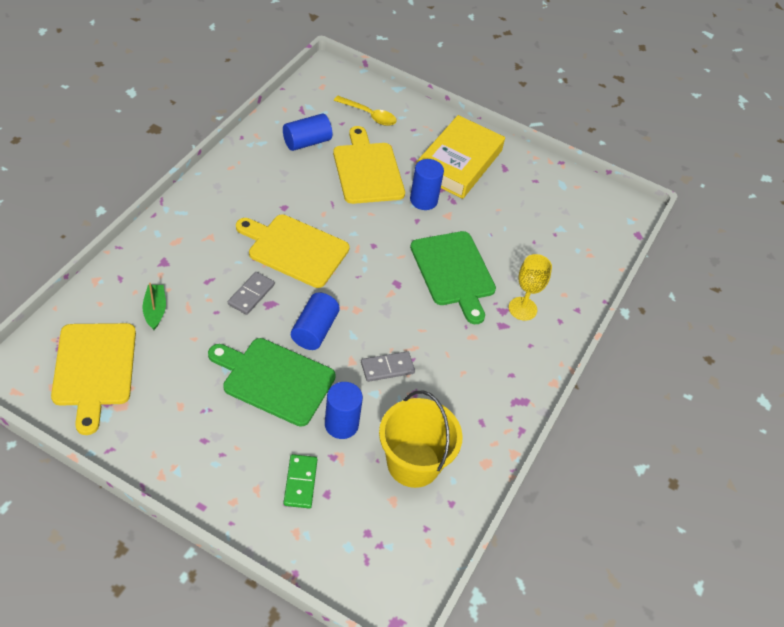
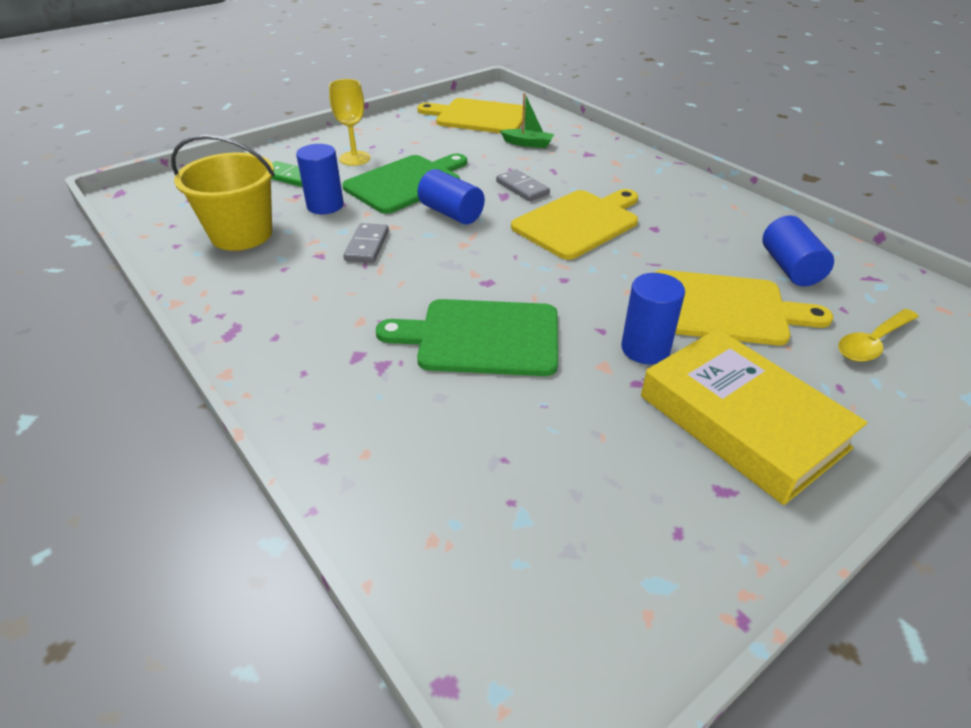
camera: 120 degrees right, 10 degrees down
(522, 308) = (371, 388): yellow goblet -> yellow goblet (355, 158)

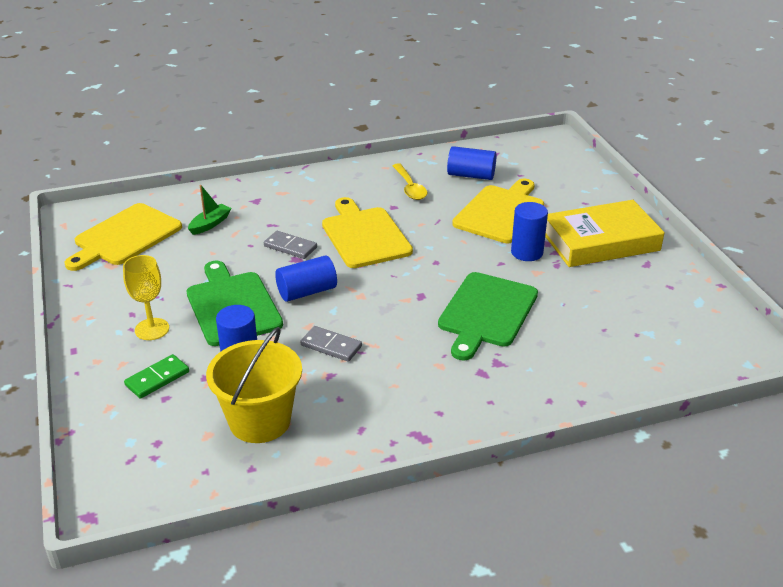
camera: 70 degrees left, 5 degrees down
(522, 188) = (290, 247): grey domino -> grey domino turned 45 degrees clockwise
(872, 343) = (554, 179): yellow spoon -> yellow spoon (410, 187)

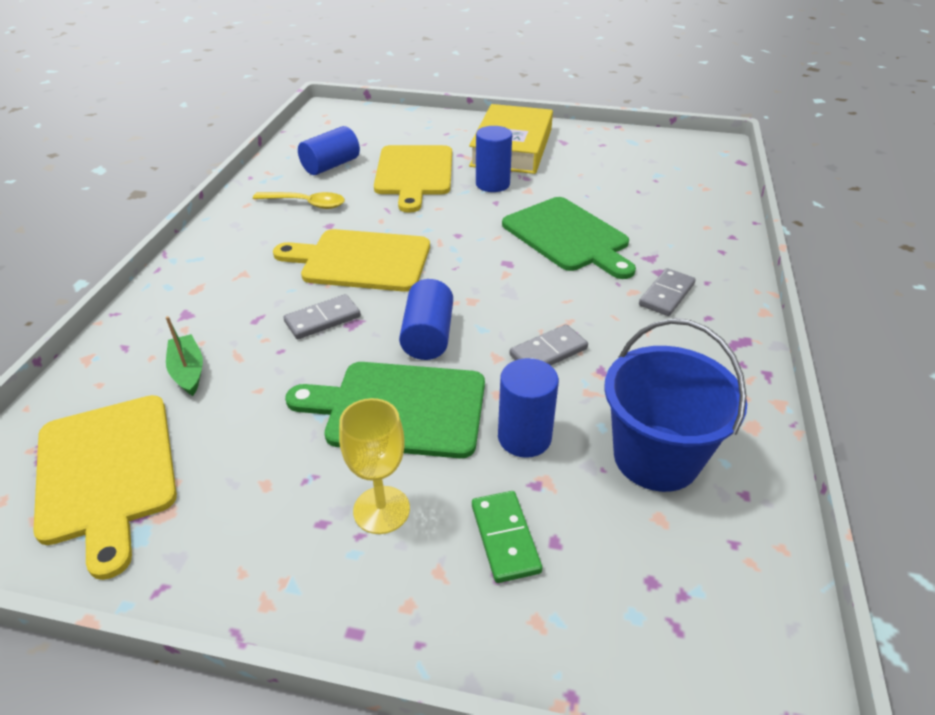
camera: 60 degrees left, 5 degrees up
(260, 421) = (656, 457): yellow bucket -> blue bucket
(451, 384) = (666, 295): none -> grey domino
(501, 212) = (414, 173): yellow cutting board -> yellow cutting board turned 150 degrees counterclockwise

